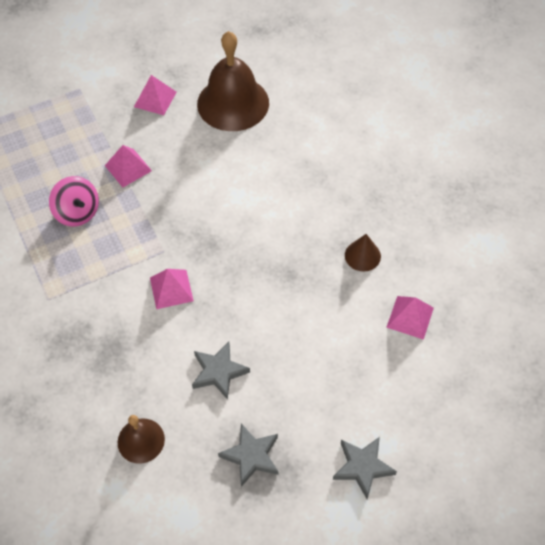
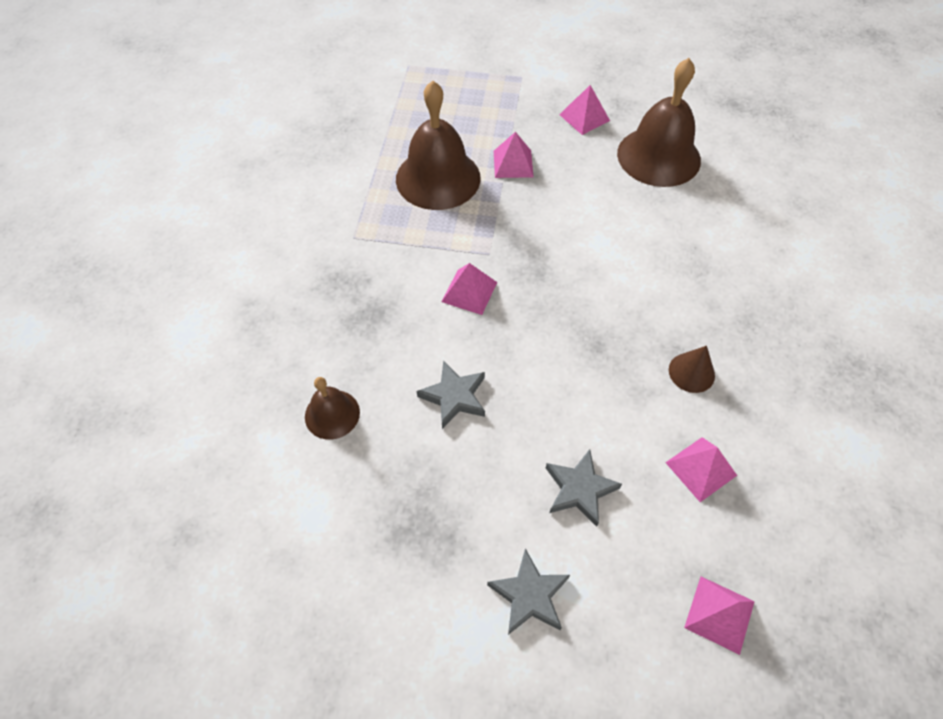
camera: 35 degrees right, 0 degrees up
(77, 212) = (438, 178): pink spinning top -> brown bell
(251, 456) = (422, 501): grey star -> grey star (579, 489)
(477, 400) = (719, 614): none -> pink pyramid

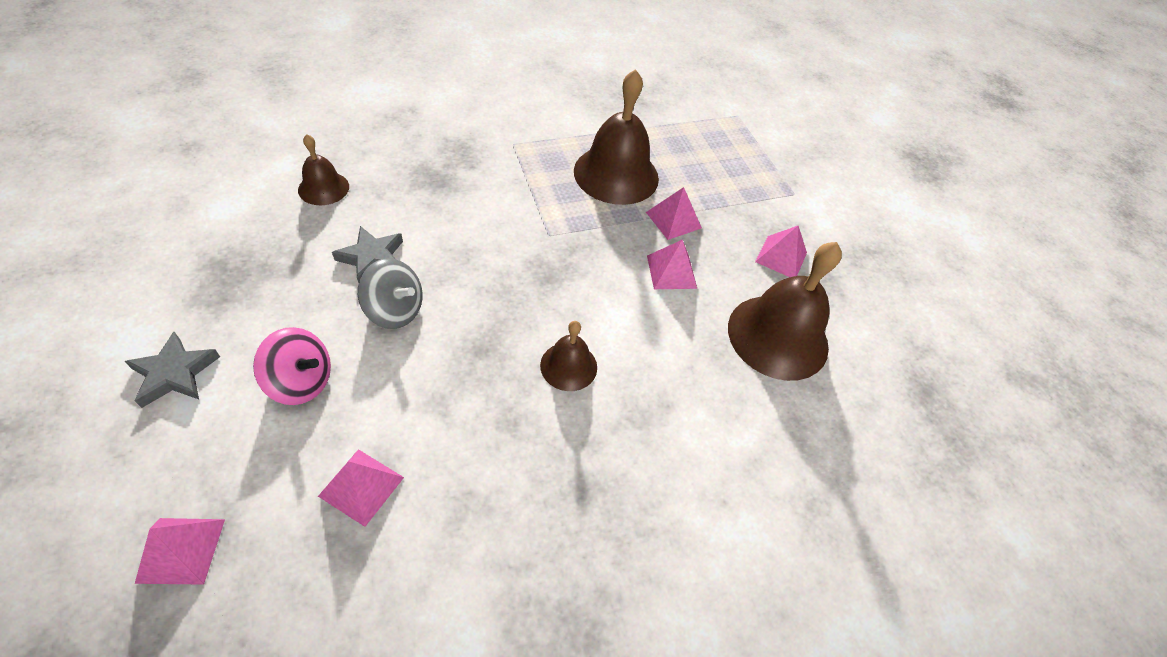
camera: 55 degrees right, 5 degrees down
(469, 292) = (495, 234): pink pyramid -> pink pyramid (671, 271)
(527, 396) = (395, 310): none -> grey spinning top
(579, 489) = (301, 381): grey star -> pink spinning top
(636, 293) = (568, 366): none -> brown bell
(691, 372) = (487, 445): brown cone -> none

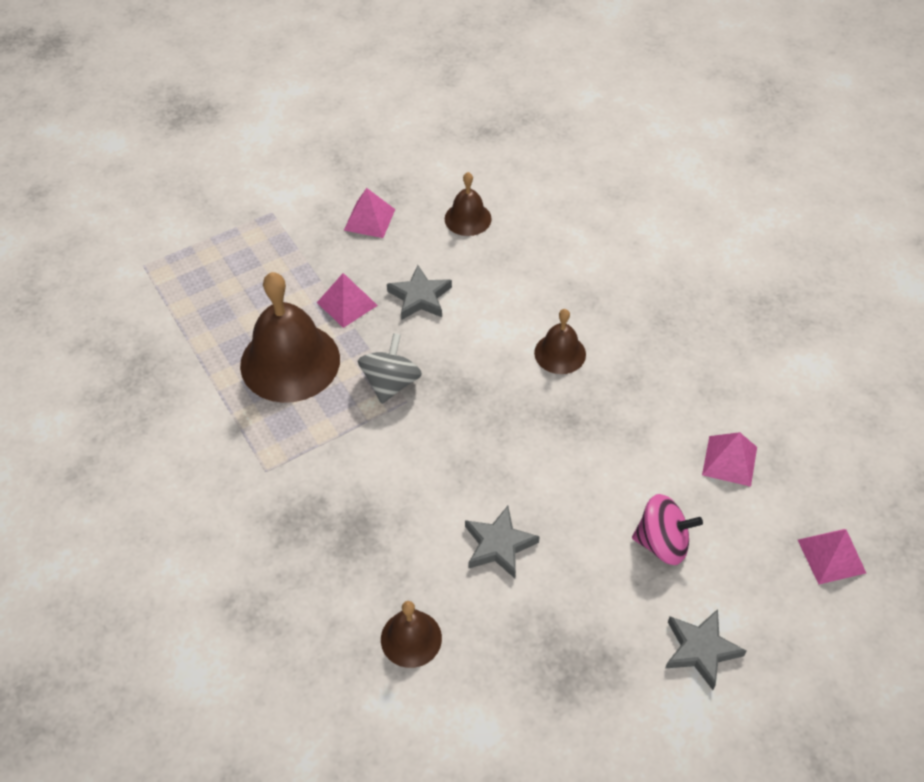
camera: 95 degrees left, 0 degrees up
(301, 381) = (662, 543): pink spinning top -> pink spinning top turned 90 degrees clockwise
(395, 310) = (555, 500): grey spinning top -> grey spinning top (391, 383)
(671, 271) = (420, 297): pink pyramid -> grey star
(778, 336) = (468, 218): brown bell -> brown bell, size x0.52

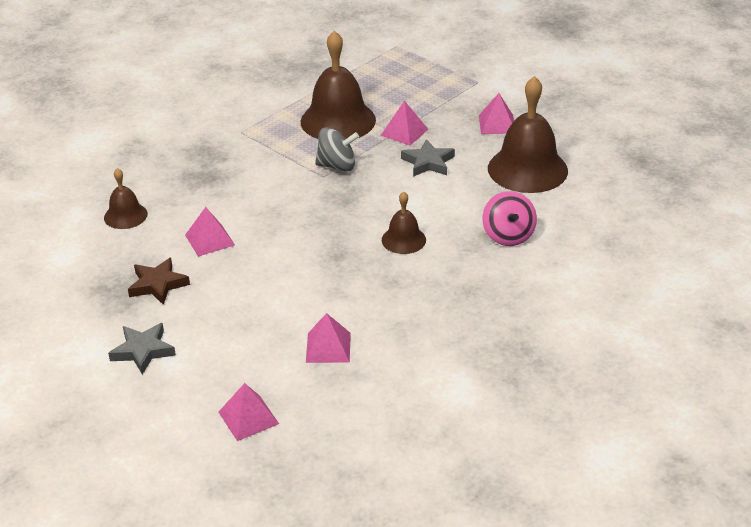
camera: 75 degrees right, 15 degrees down
(468, 218) = (527, 169): brown bell -> brown bell, size x1.92
(499, 545) = (209, 240): grey star -> pink pyramid
(575, 617) = (158, 284): none -> brown star
(662, 543) = (234, 319): pink spinning top -> pink spinning top (508, 235)

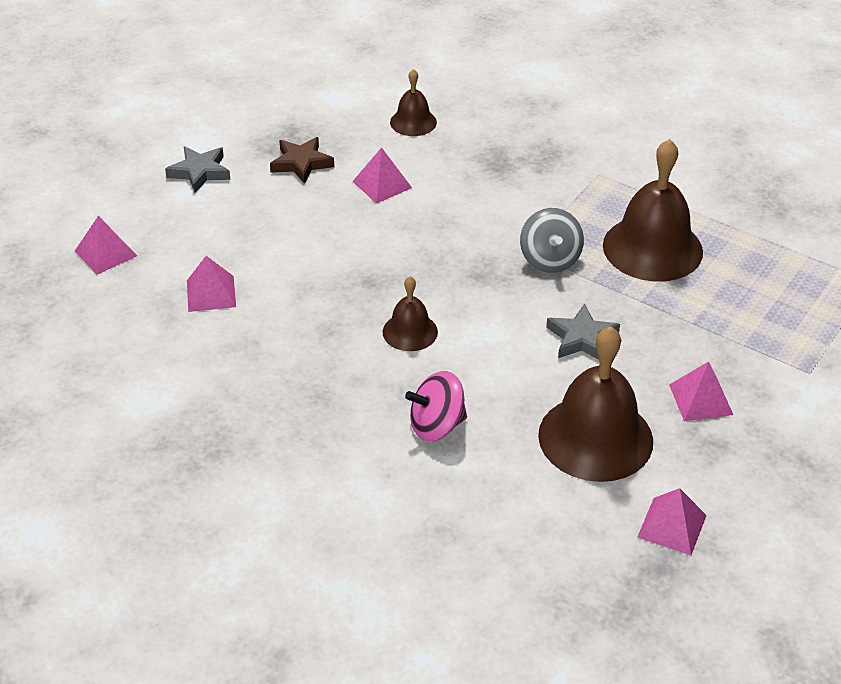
camera: 80 degrees right, 5 degrees up
(404, 132) = (647, 310): pink pyramid -> pink pyramid (672, 526)

